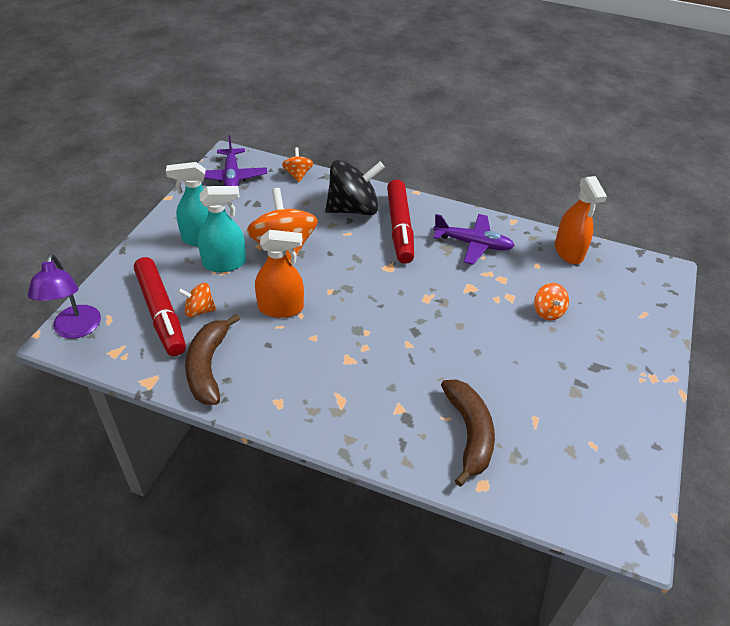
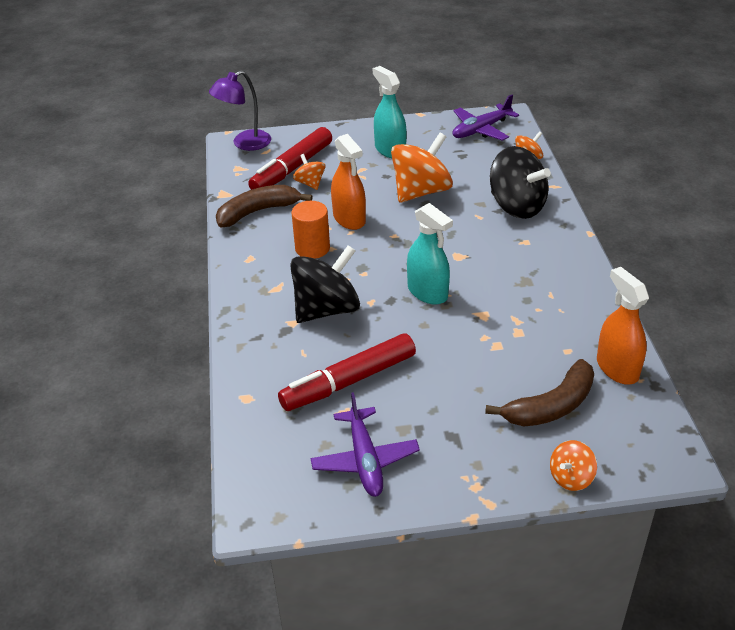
camera: 65 degrees right, 5 degrees down
(224, 263) = (372, 172): turquoise spray bottle -> turquoise spray bottle (427, 292)
(302, 350) = (312, 248): none -> orange cylinder
(398, 377) = (326, 309): none -> black spinning top
(399, 228) = (521, 242): red marker -> red marker (349, 381)
(469, 433) = (296, 372): brown banana -> brown banana (551, 406)
(473, 244) = (551, 296): purple plane -> purple plane (365, 460)
(548, 311) = (501, 378): orange spinning top -> orange spinning top (571, 478)
(568, 252) = (617, 368): orange spray bottle -> orange spray bottle turned 105 degrees clockwise

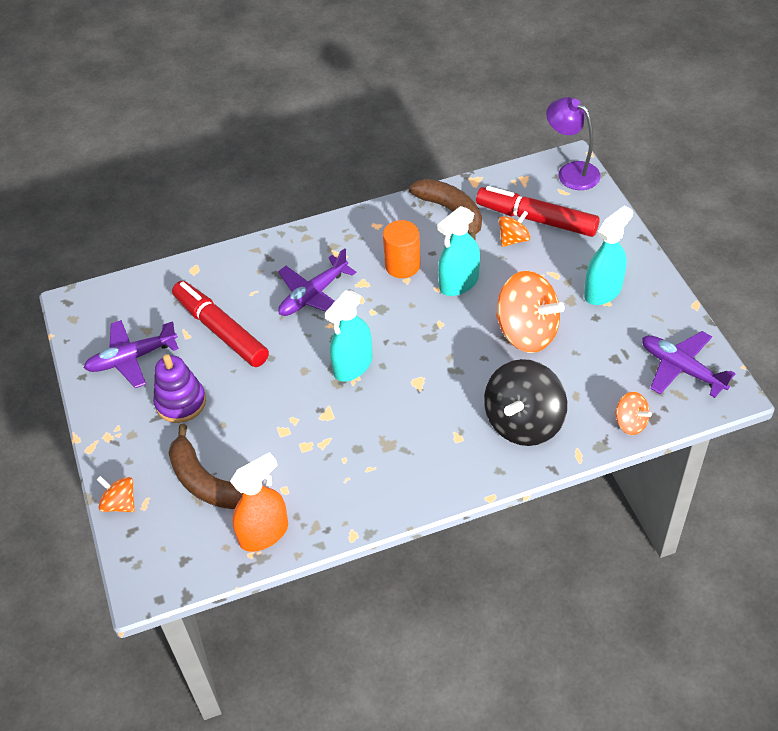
camera: 80 degrees right, 10 degrees up
(326, 309) = (313, 295): black spinning top -> purple plane
(349, 219) = (459, 283): orange spray bottle -> turquoise spray bottle
(442, 420) = (181, 402): none -> purple stacking toy

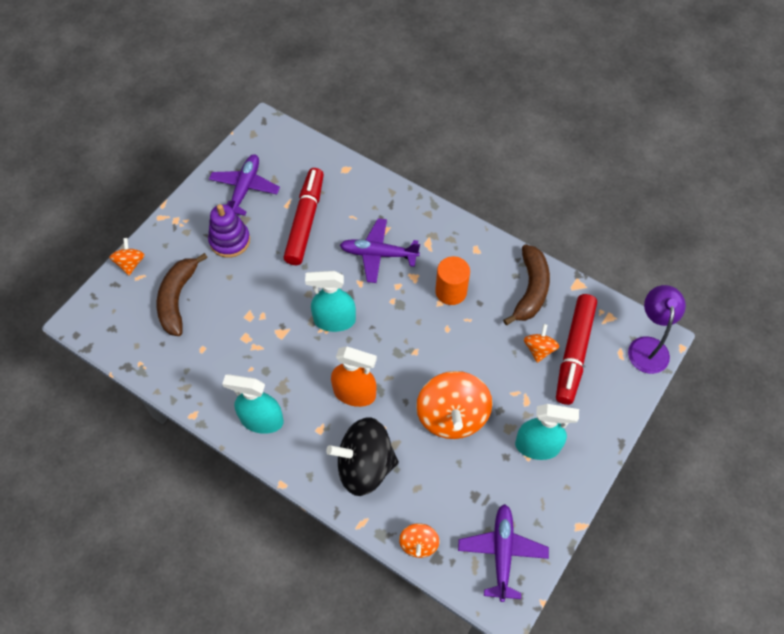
camera: 50 degrees right, 10 degrees up
(131, 359) = (245, 188): purple plane -> purple plane turned 75 degrees clockwise
(264, 533) = (160, 360): orange spray bottle -> orange spray bottle (354, 393)
(459, 283) = (464, 339): turquoise spray bottle -> turquoise spray bottle (262, 420)
(513, 239) = (539, 349): orange spinning top -> orange spinning top turned 90 degrees counterclockwise
(536, 219) = (574, 352): red marker -> red marker turned 150 degrees counterclockwise

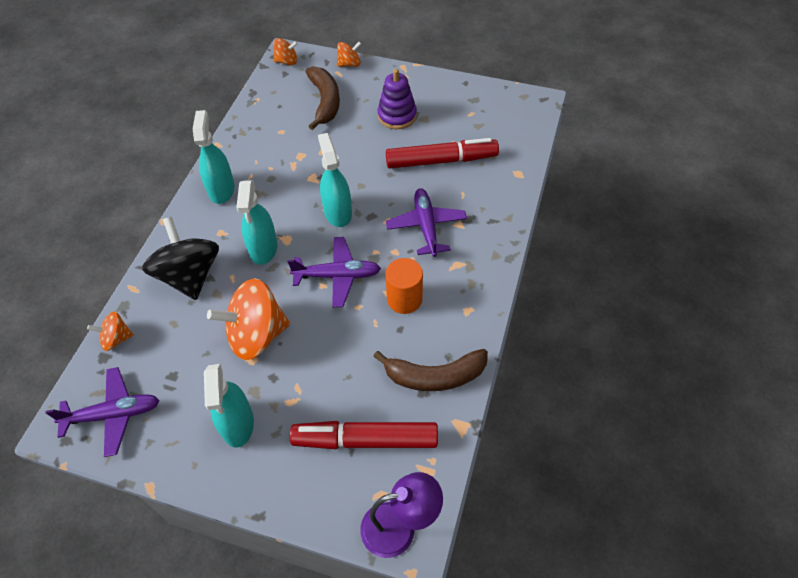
camera: 75 degrees right, 5 degrees down
(178, 299) = (325, 102): brown banana -> brown banana turned 90 degrees clockwise
(245, 188) = (458, 109): purple plane -> purple plane (338, 276)
(354, 393) = (263, 248): orange spray bottle -> turquoise spray bottle
(539, 349) = (359, 401): orange spinning top -> orange spinning top (287, 61)

